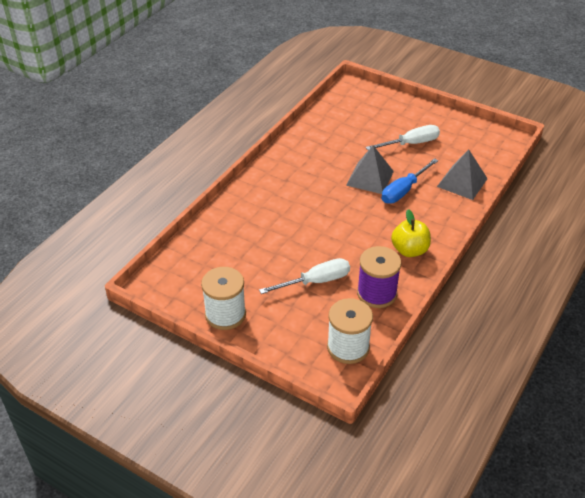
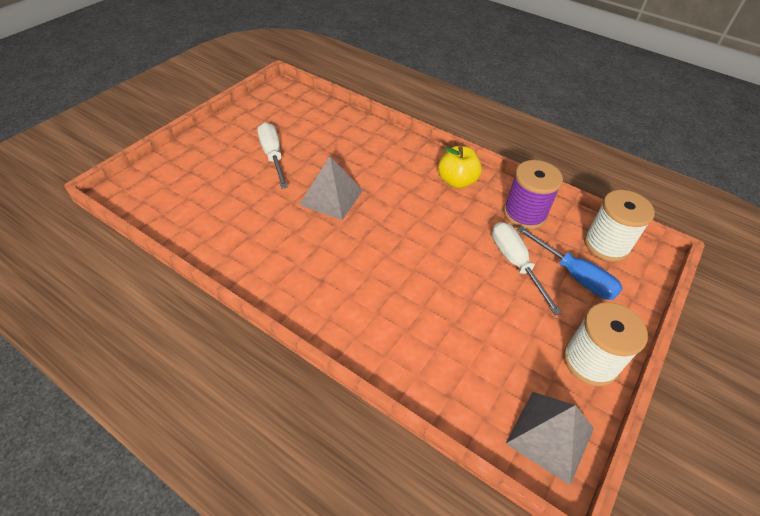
camera: 90 degrees left, 5 degrees up
(403, 190) = (358, 173): blue screwdriver -> blue screwdriver (574, 275)
(462, 182) = (350, 130): grey pyramid -> grey pyramid (550, 435)

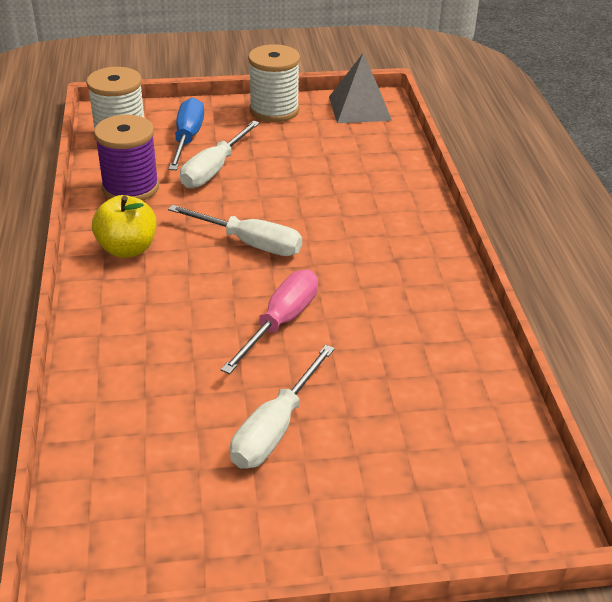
camera: 130 degrees left, 10 degrees down
(331, 197) = (280, 322): grey pyramid -> pink screwdriver
(411, 228) = (250, 243): none -> white screwdriver

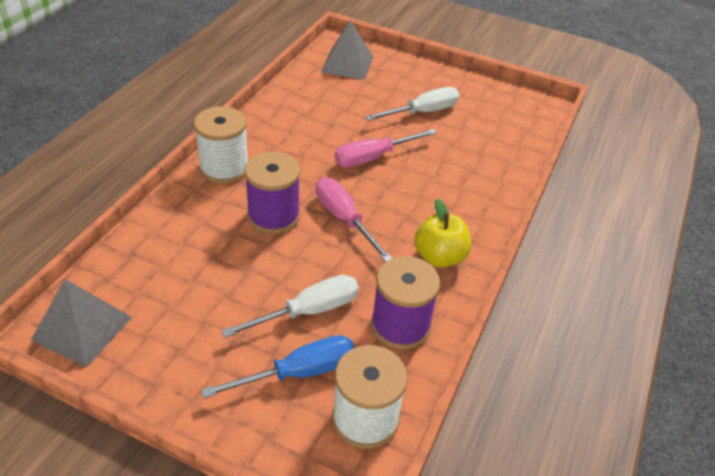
camera: 150 degrees left, 5 degrees up
(187, 139) = (299, 372): blue screwdriver -> blue screwdriver turned 150 degrees counterclockwise
(250, 243) = (344, 219): white screwdriver -> pink screwdriver
(274, 110) = (168, 374): white spool -> white spool (224, 168)
(318, 218) = (273, 216): none -> purple spool
(473, 470) = (347, 64): none -> grey pyramid

